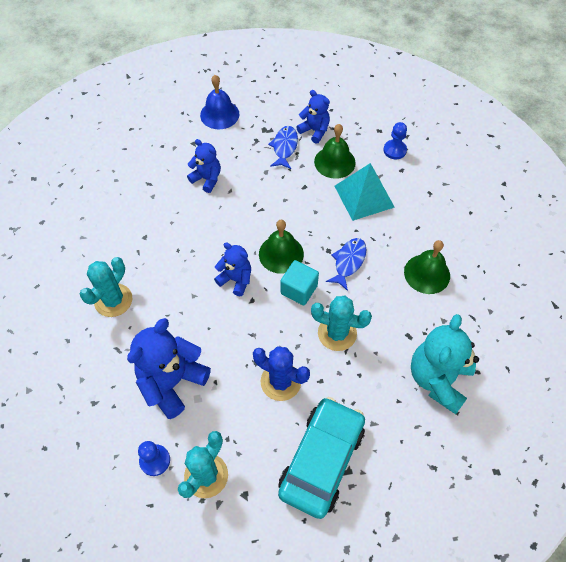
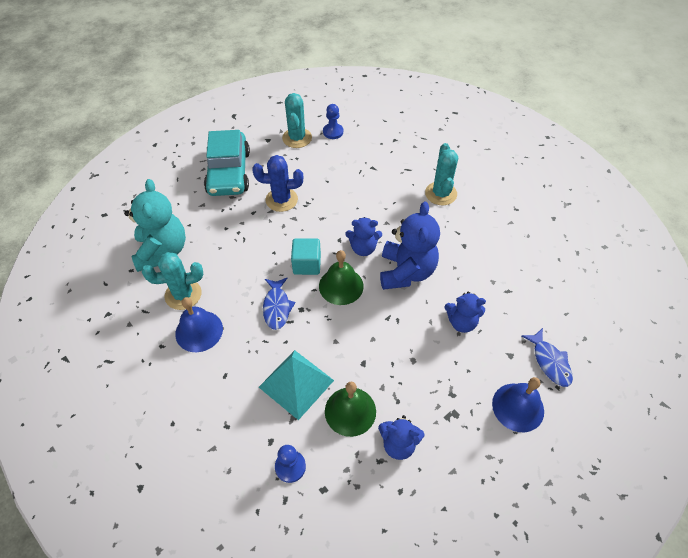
camera: 150 degrees right, 5 degrees down
(172, 382) = (355, 169): blue teddy bear -> blue teddy bear (406, 272)
(284, 147) = (415, 401): blue fish -> blue fish (549, 362)
(337, 333) = (257, 247): turquoise cactus -> turquoise cactus (183, 294)
(427, 273) = (199, 331): green bell -> blue bell

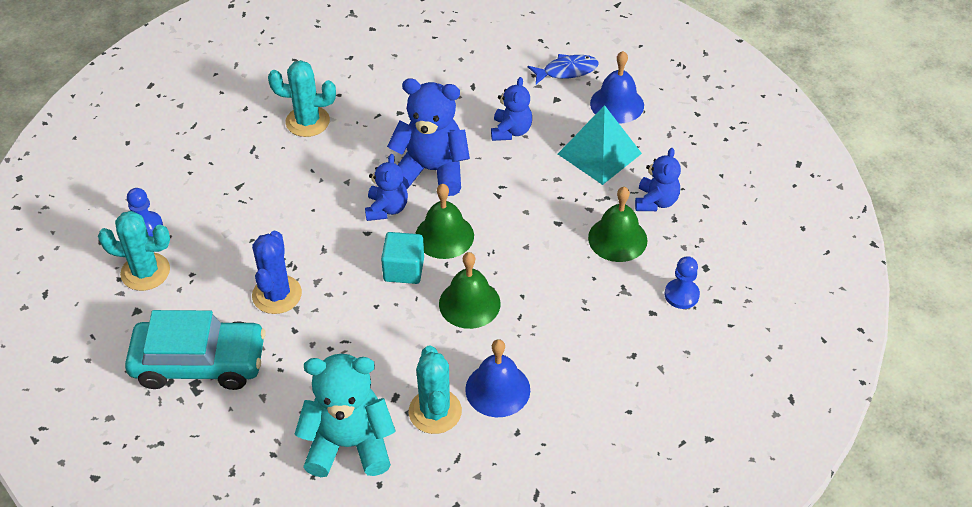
camera: 85 degrees left, 5 degrees down
(277, 307) = (469, 303): blue fish -> green bell
(296, 383) = (581, 286): turquoise pyramid -> turquoise pyramid (599, 153)

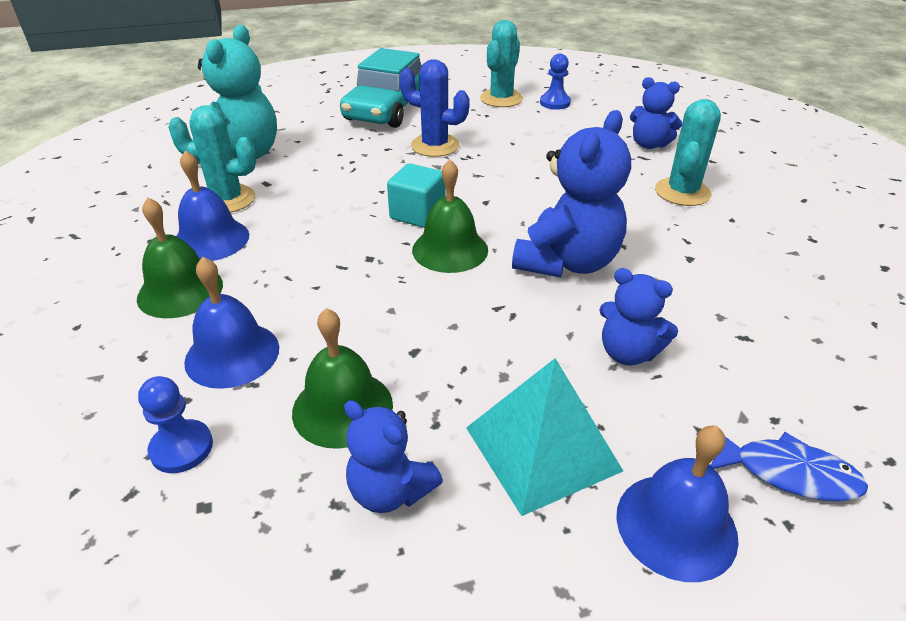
camera: 110 degrees right, 10 degrees down
(386, 209) = (515, 219): blue teddy bear -> blue teddy bear (649, 144)
(469, 303) = (337, 246): green bell -> green bell (180, 291)
(567, 71) = (788, 473): blue fish -> blue fish turned 75 degrees counterclockwise
(606, 309) = (232, 354): none -> blue bell

